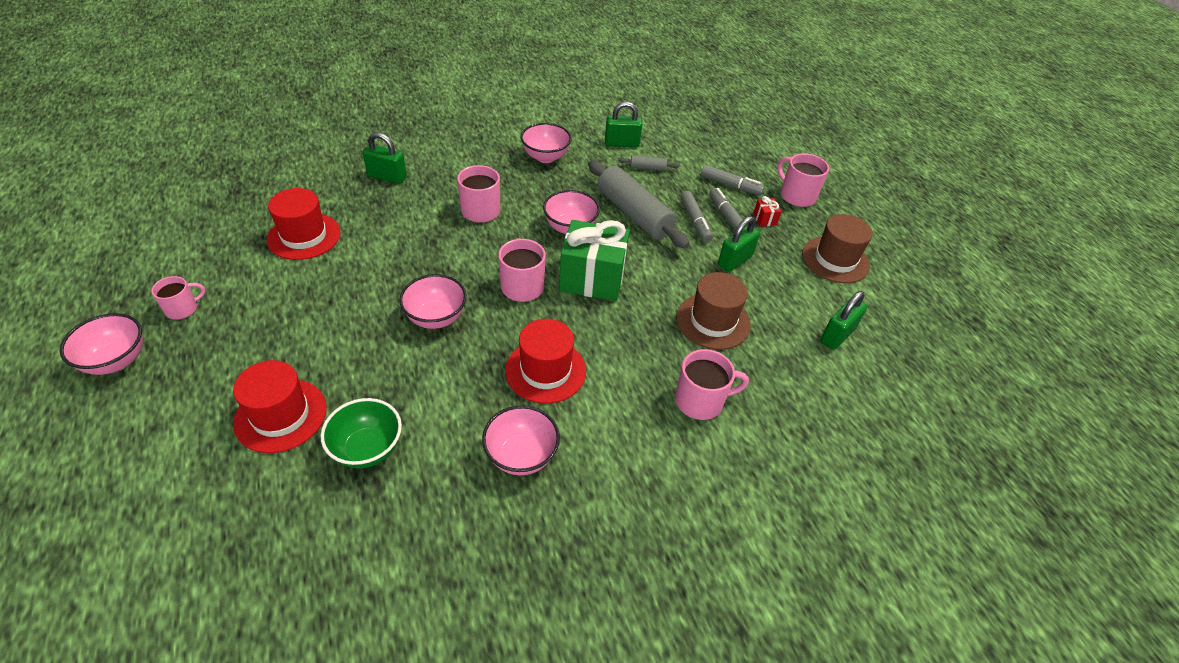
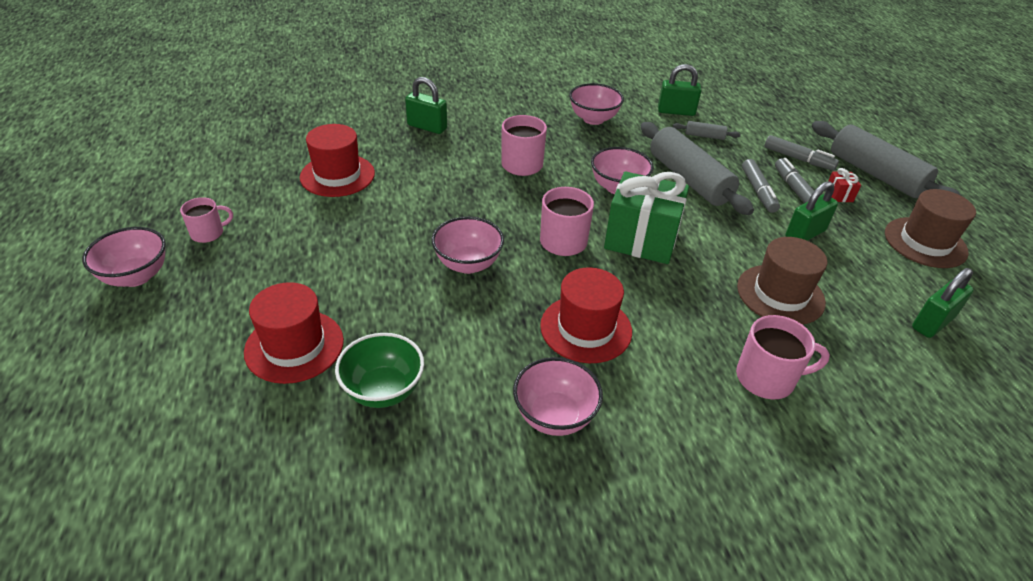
camera: 10 degrees right, 5 degrees down
(796, 196) = (875, 174): pink mug -> grey rolling pin

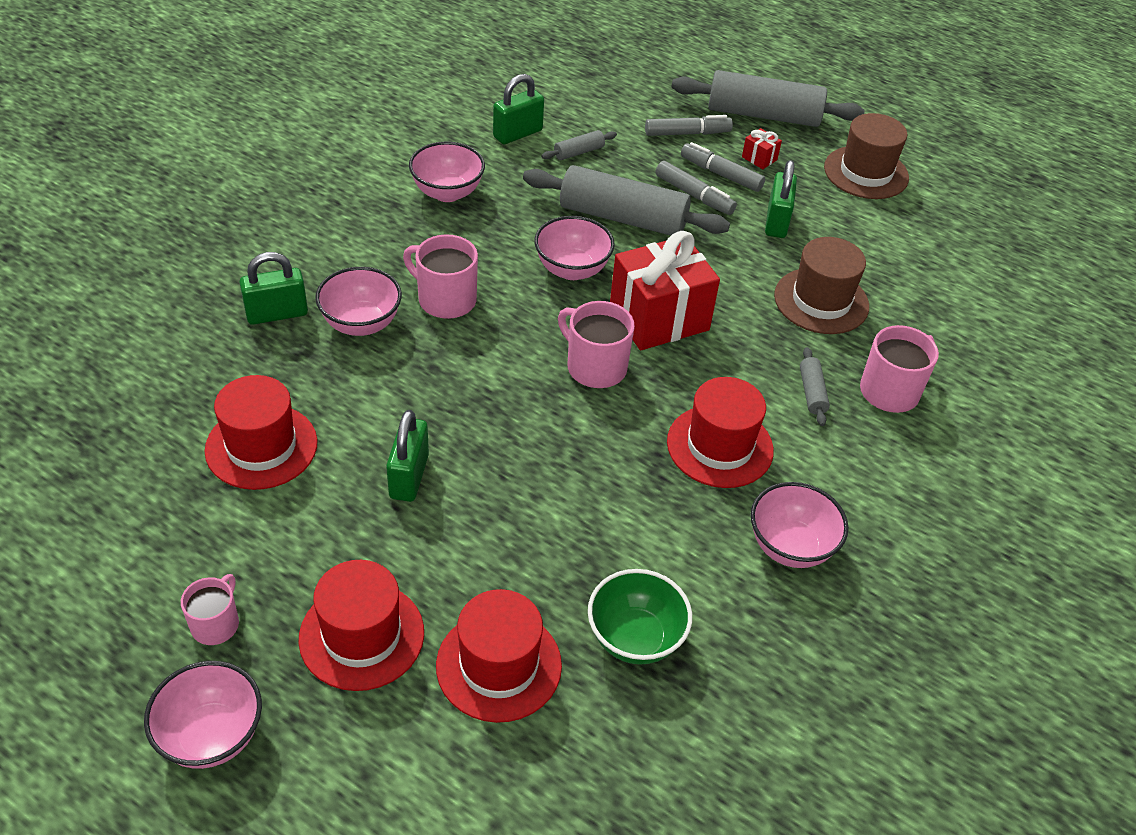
camera: 45 degrees left, 5 degrees up
(256, 283) = (361, 635): none -> red hat
(468, 264) = (542, 455): pink bowl -> pink bowl (361, 323)
(641, 239) = (659, 318): green gift -> red gift
(698, 341) = (812, 392): none -> grey rolling pin
(932, 323) = (941, 255): green padlock -> green padlock (409, 476)

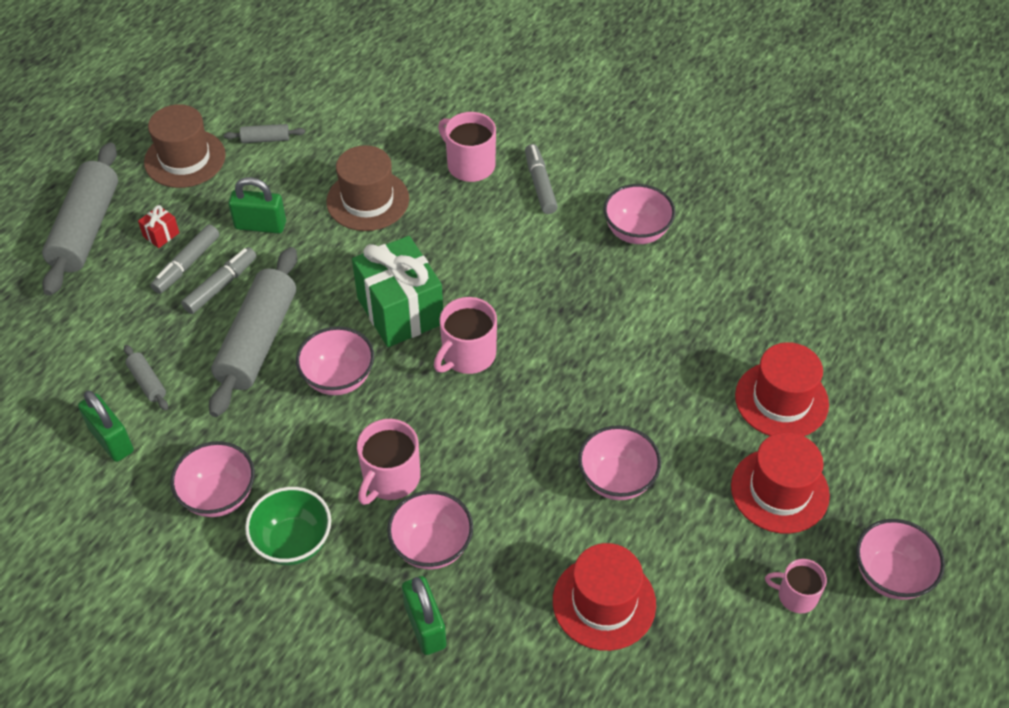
camera: 90 degrees left, 5 degrees up
(409, 476) = (617, 480): green padlock -> pink bowl
(635, 638) = (737, 321): green bowl -> green bowl (293, 542)
(659, 318) = (400, 311): red gift -> green gift
(687, 133) = (116, 291): grey marker -> grey marker (540, 184)
(720, 446) = (546, 271): red hat -> none
(812, 392) = (478, 212): grey rolling pin -> grey rolling pin (265, 139)

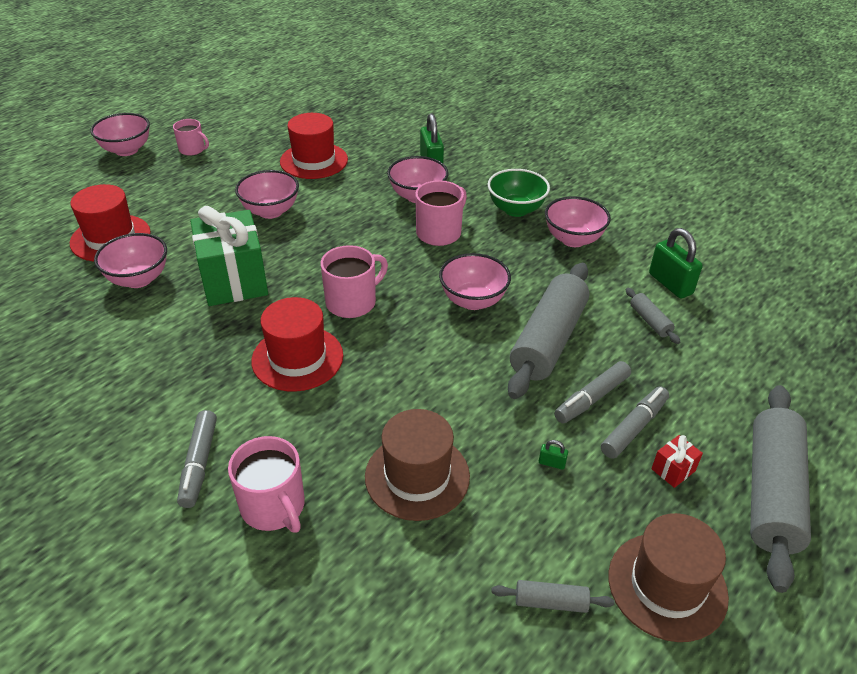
camera: 170 degrees left, 10 degrees down
(260, 225) = (552, 463): green padlock -> green padlock, size x0.43
(400, 311) = (405, 347): green gift -> green gift (234, 280)
(636, 232) = (126, 388): pink bowl -> pink bowl (138, 279)
(779, 490) = (159, 192): red hat -> red hat (297, 358)

